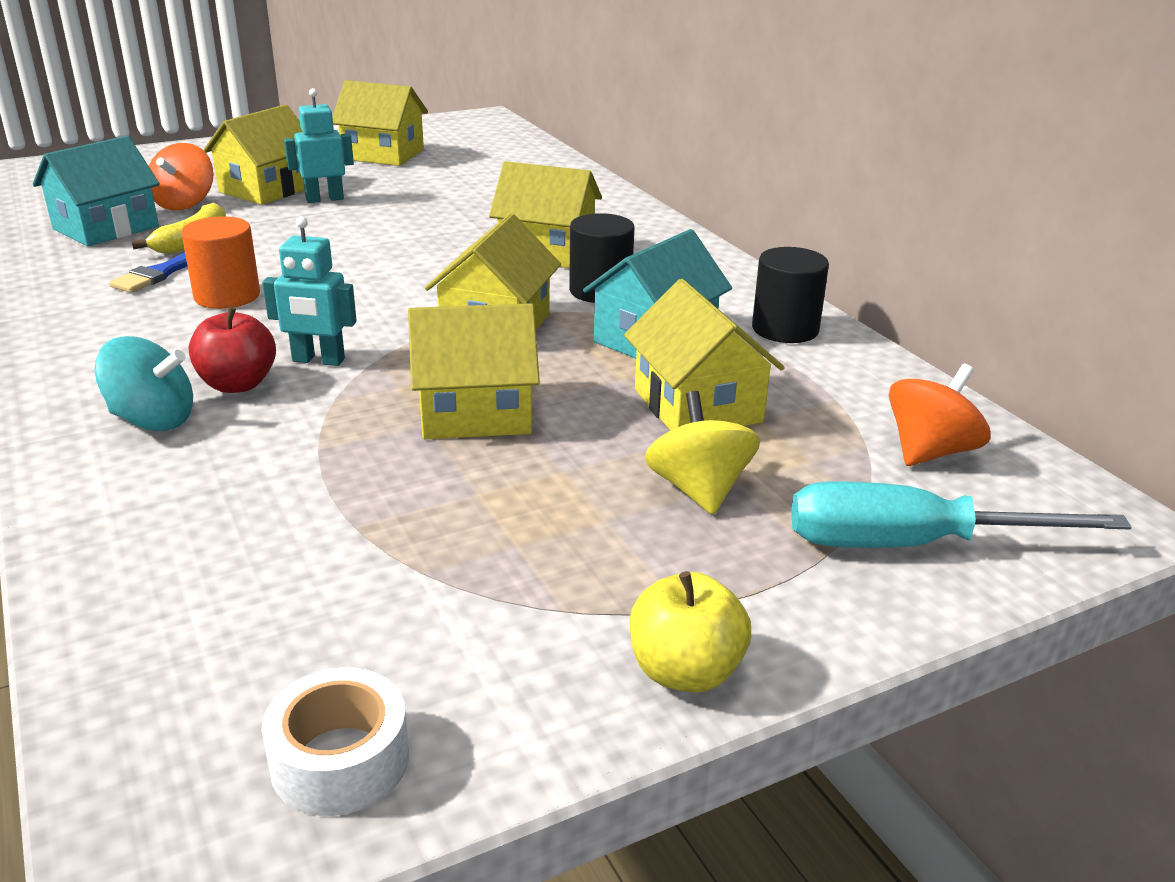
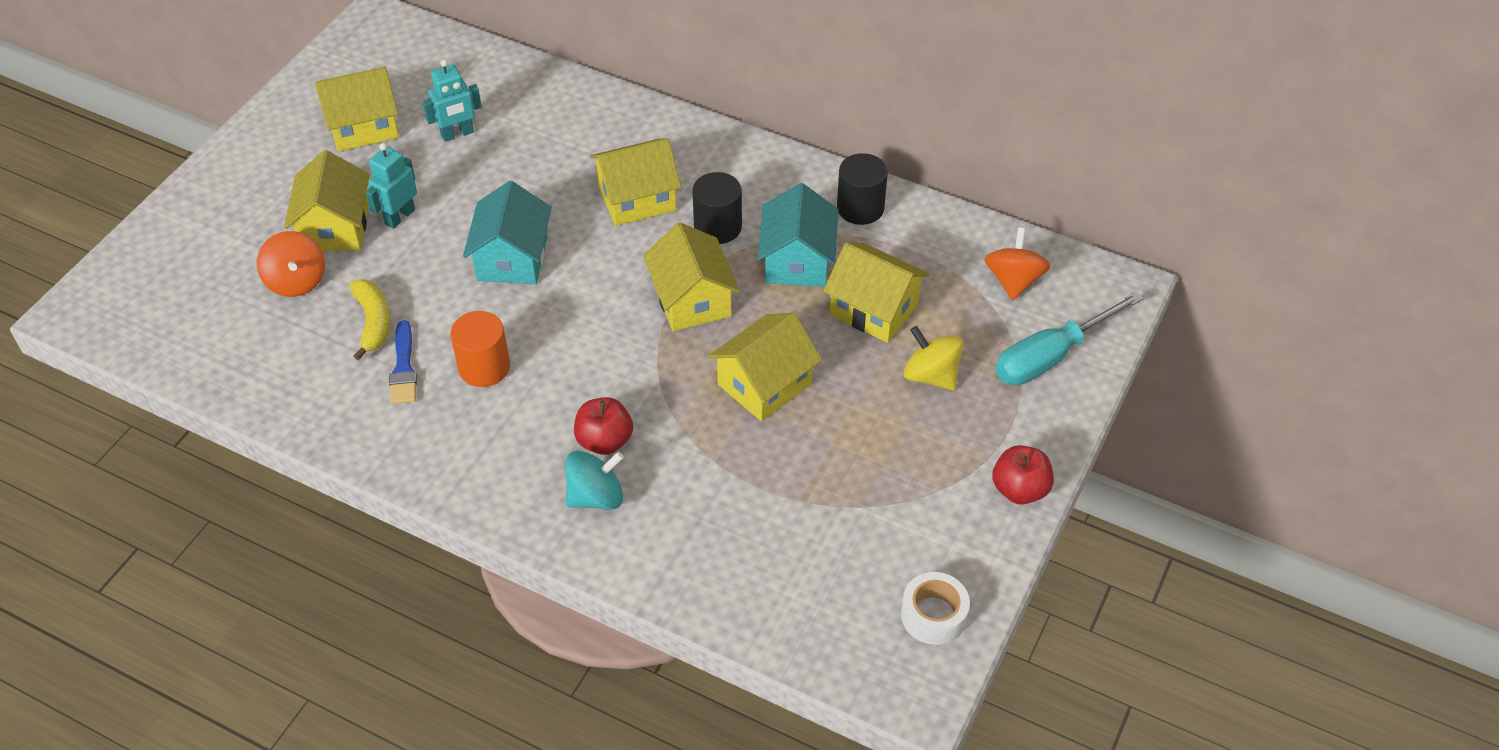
camera: 35 degrees left, 20 degrees up
(106, 228) = (281, 344): turquoise house -> turquoise house (512, 258)
(318, 360) = (624, 393): turquoise robot -> turquoise robot (457, 134)
(685, 671) = (1019, 489): yellow apple -> red apple

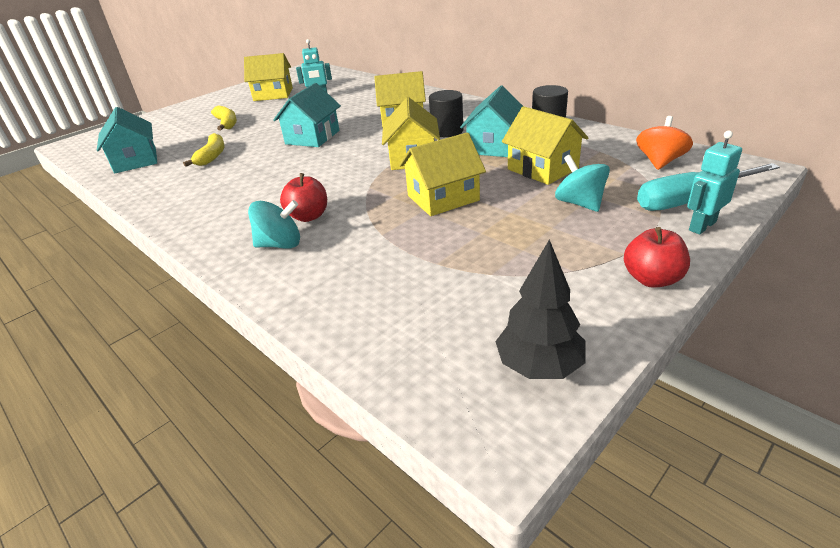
camera: 20 degrees right, 15 degrees down
(246, 345) = (136, 160): none -> turquoise house
(296, 281) = (187, 140): orange spinning top -> none
(335, 227) = (227, 123): yellow house -> yellow banana
(399, 217) = (264, 121): turquoise robot -> turquoise robot (702, 226)
(403, 368) = (211, 174): blue brush -> none
(484, 367) = (258, 177): orange cylinder -> none
(931, 375) = (579, 203): yellow spinning top -> turquoise spinning top
(933, 615) = (539, 366): white tape -> black tree

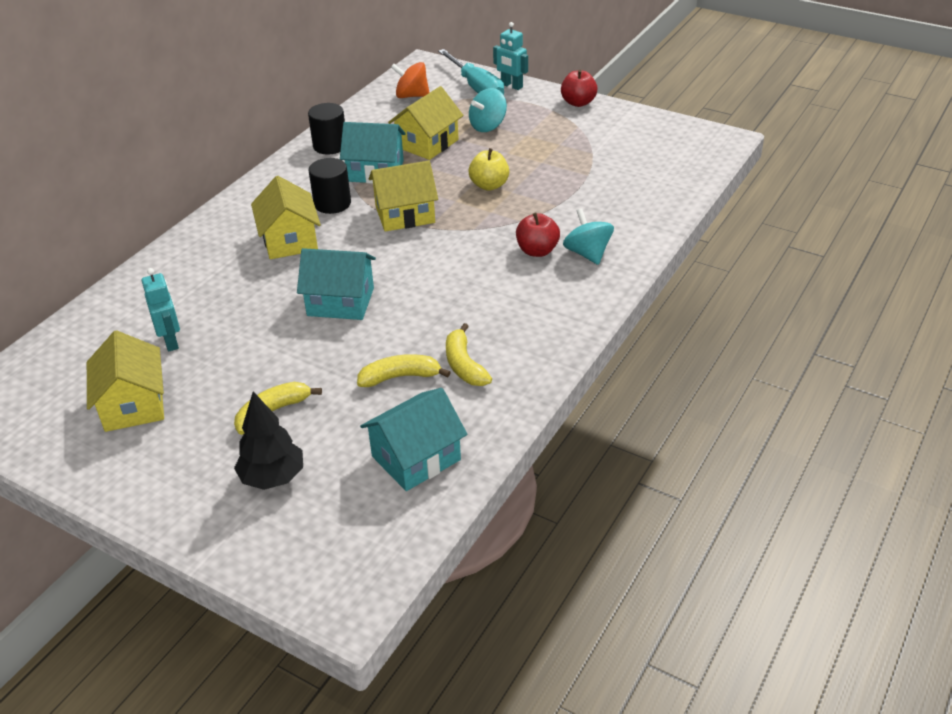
camera: 105 degrees left, 5 degrees up
(196, 177) = (464, 365): none -> yellow banana
(443, 198) = (489, 185): yellow house -> yellow apple
(539, 366) = (670, 132): black tree -> black tree (272, 478)

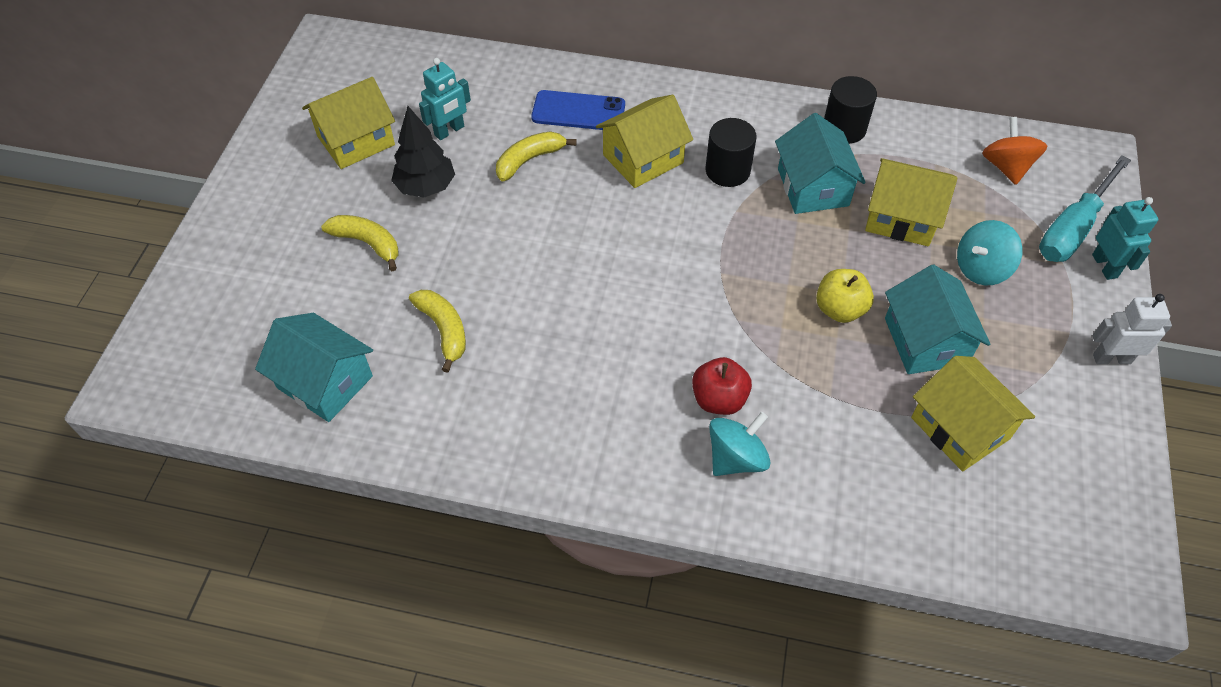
camera: 70 degrees right, 15 degrees up
(209, 263) = (578, 111): none -> blue phone
(272, 478) = (279, 276): black tree -> black tree (426, 187)
(340, 302) = (552, 238): turquoise house -> turquoise house (925, 341)
(405, 214) = (736, 243): yellow house -> yellow house (960, 428)
(464, 365) = (478, 383): yellow banana -> yellow banana (529, 160)
(488, 126) = (981, 268): turquoise spinning top -> turquoise spinning top turned 60 degrees counterclockwise
(511, 86) = (1105, 266): turquoise robot -> turquoise robot turned 150 degrees clockwise
(578, 103) = (1111, 358): red apple -> white robot

